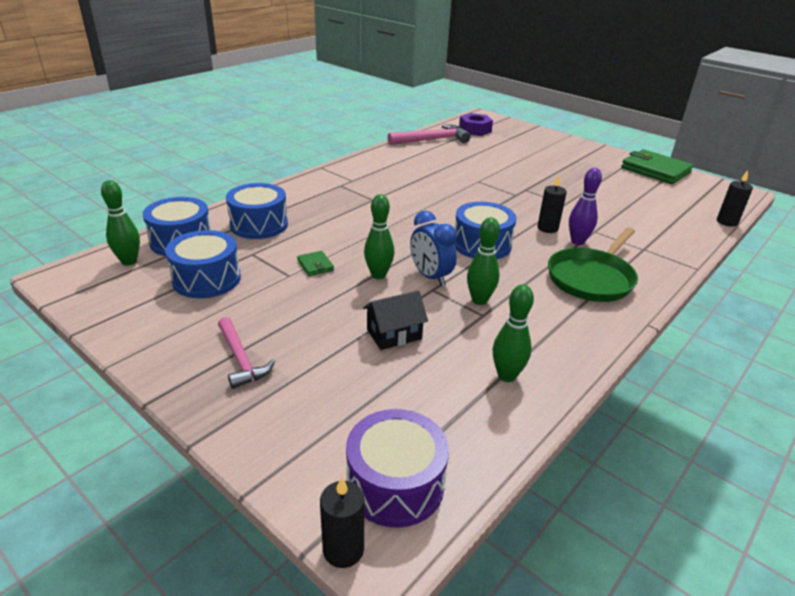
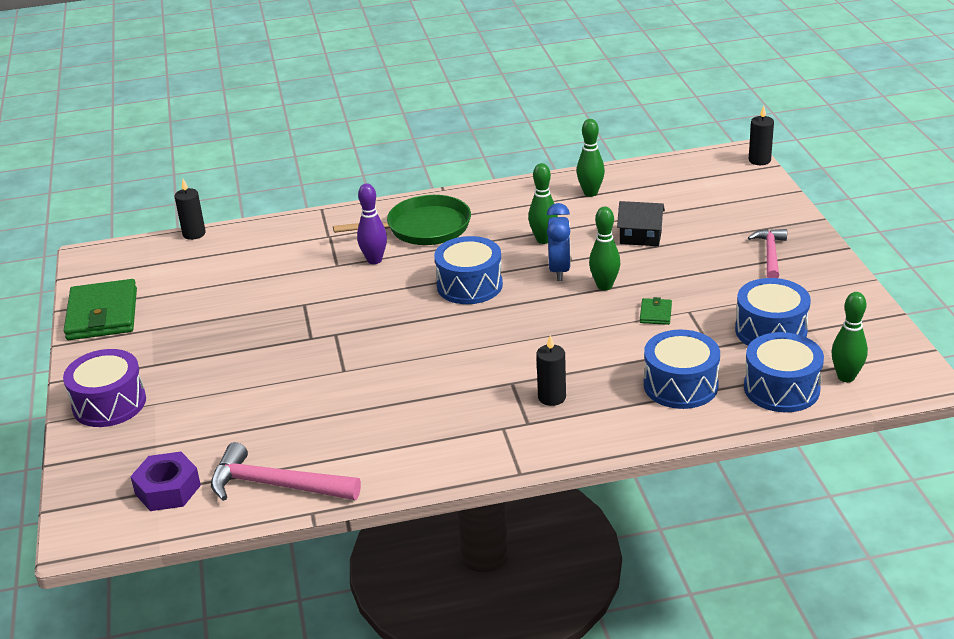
camera: 140 degrees left, 0 degrees up
(395, 484) = (714, 171): purple drum -> purple drum (109, 403)
(547, 228) = (377, 282): black candle -> black candle (552, 397)

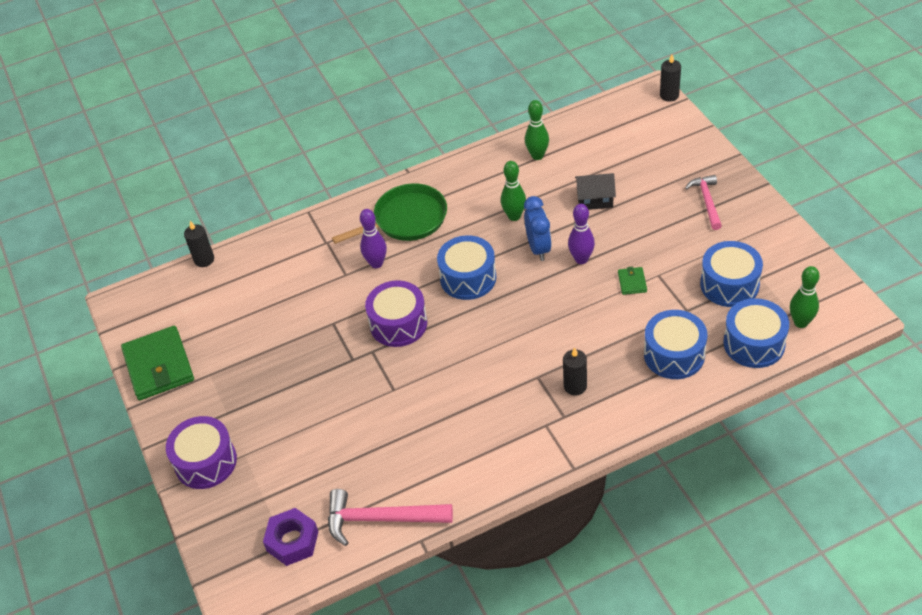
camera: 10 degrees left, 15 degrees up
(375, 314) = (398, 324): none -> purple drum
(604, 286) = (581, 259): green bowling pin -> purple bowling pin

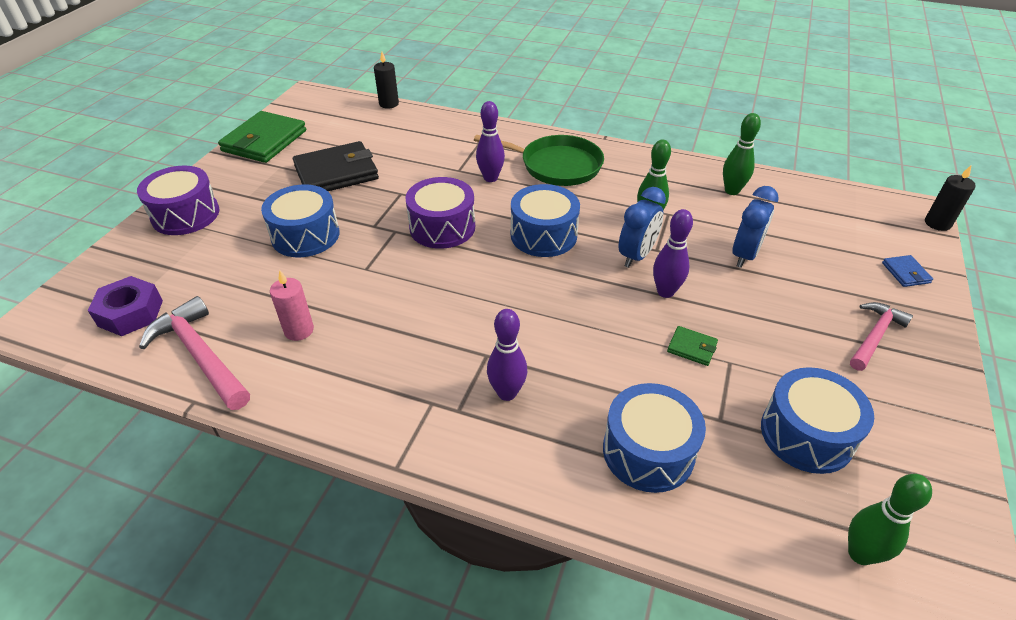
camera: 40 degrees right, 5 degrees down
(261, 345) = (336, 173): none -> black wallet
(414, 456) = (299, 330): none -> pink candle
(575, 386) = (507, 393): black candle -> purple bowling pin
(595, 200) = (744, 255): black house -> blue clock
(632, 282) = (692, 347): green wallet -> green wallet turned 75 degrees clockwise
(684, 146) = (905, 273): none -> blue wallet
(754, 343) = (763, 523): blue drum -> blue drum (305, 235)

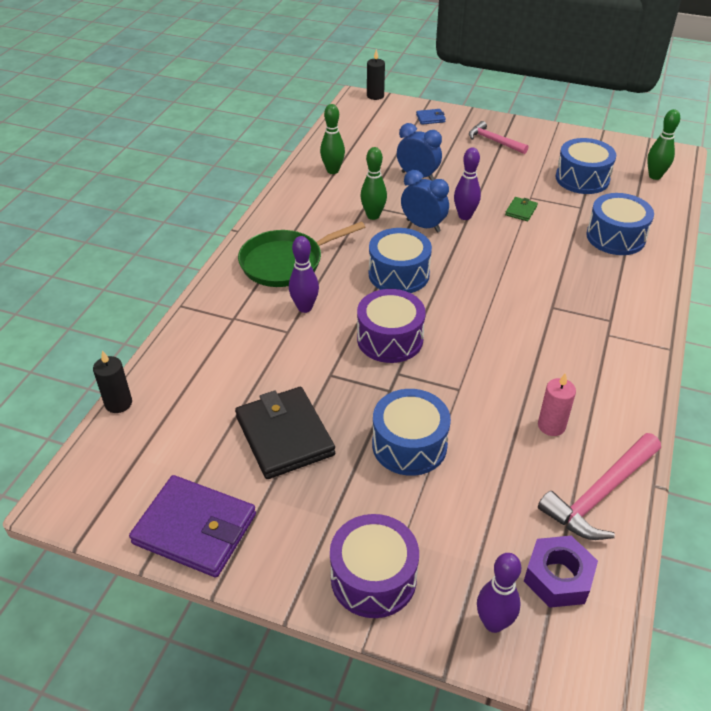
camera: 90 degrees left, 0 degrees up
(264, 141) = (195, 529): green wallet -> purple wallet
(507, 393) = (586, 296): purple bowling pin -> purple bowling pin (493, 623)
(557, 166) = (285, 263): green pan -> green pan turned 135 degrees counterclockwise

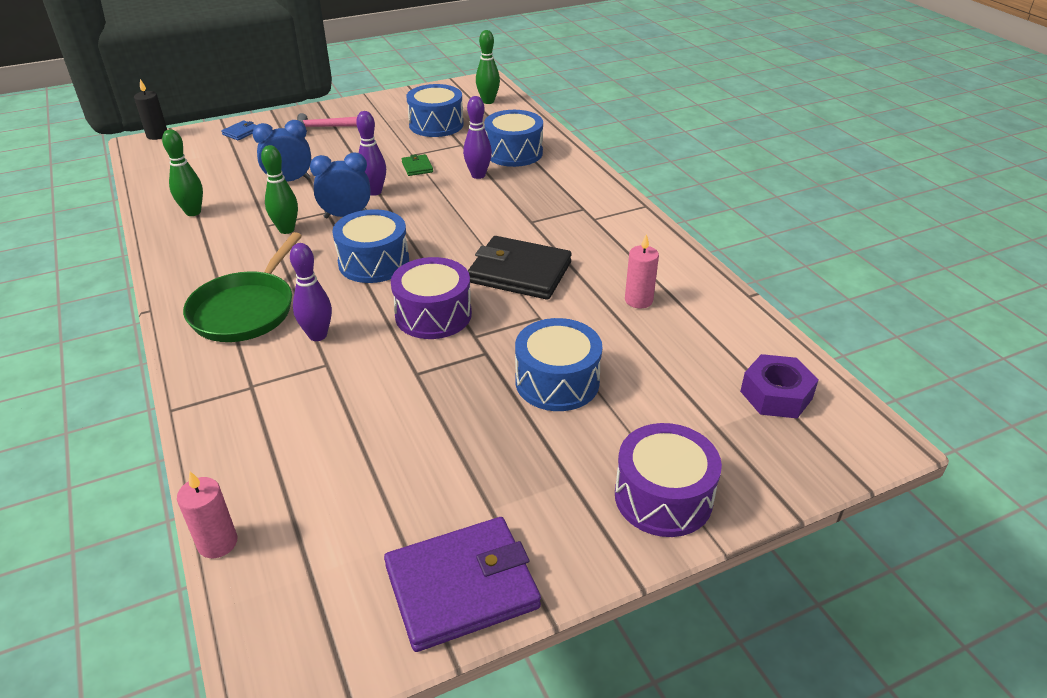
camera: 45 degrees left, 5 degrees down
(118, 403) = (217, 543): black candle -> pink candle
(284, 436) = (441, 448): black wallet -> black wallet (520, 272)
(493, 623) = (781, 457): purple bowling pin -> purple bowling pin (478, 175)
(600, 494) = (728, 323): pink hammer -> none

